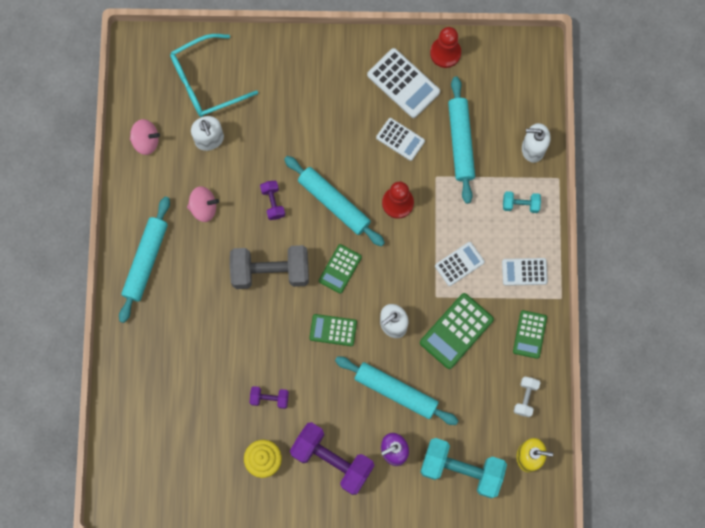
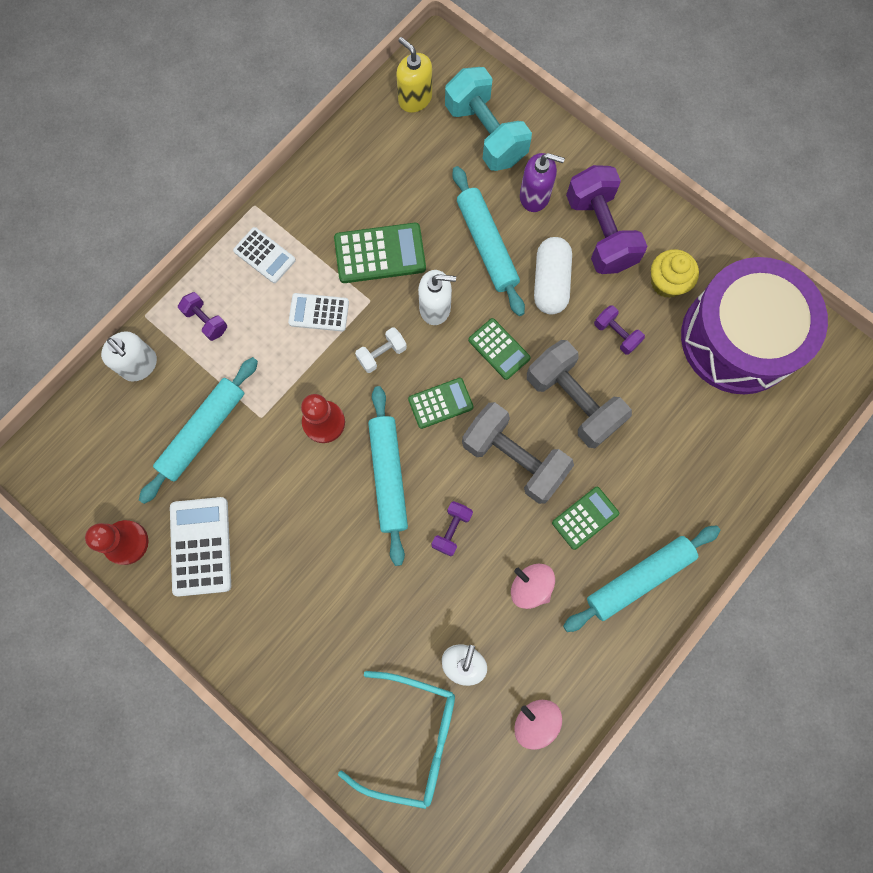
camera: 140 degrees left, 0 degrees up
(192, 458) = (738, 338): none -> purple drum
(263, 334) = (573, 401): none -> grey dumbbell
(336, 399) = (550, 282): none -> white capsule
(400, 139) = (260, 487): white calculator -> none
(520, 204) = (206, 321): turquoise dumbbell -> purple dumbbell
(525, 398) = (371, 147): white dumbbell -> white dumbbell (382, 354)
(529, 334) = (314, 197): green calculator -> green calculator (585, 518)

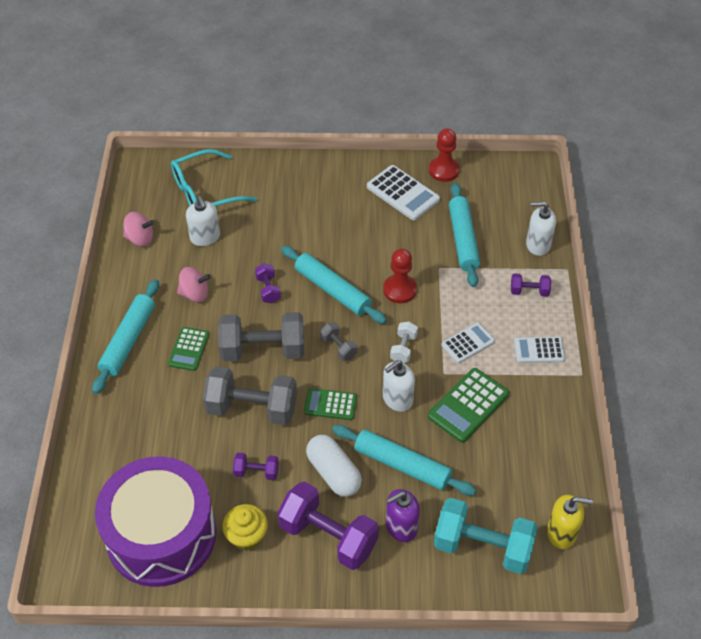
camera: 140 degrees right, 25 degrees down
(440, 403) = (338, 348): green calculator -> grey dumbbell

